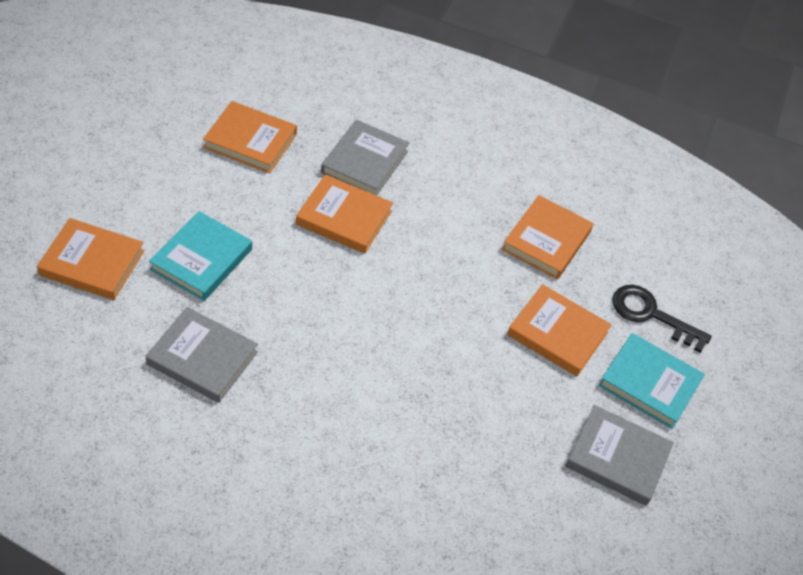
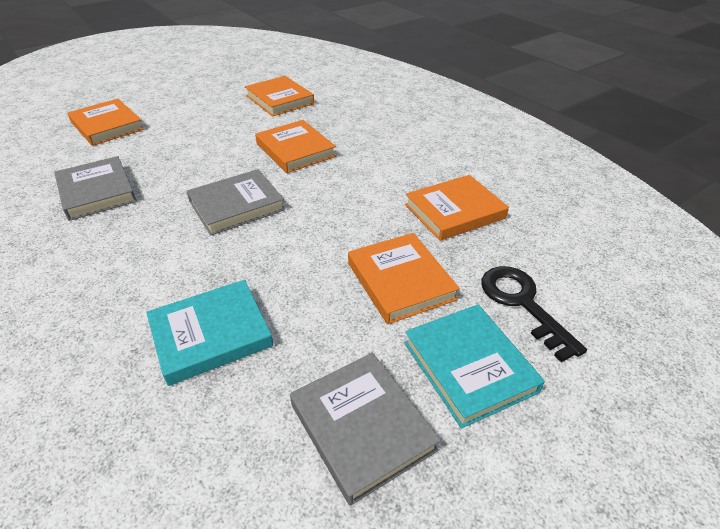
camera: 40 degrees right, 10 degrees down
(201, 259) = (172, 143): turquoise book -> turquoise book (211, 335)
(364, 162) = (346, 127): grey book -> grey book (236, 205)

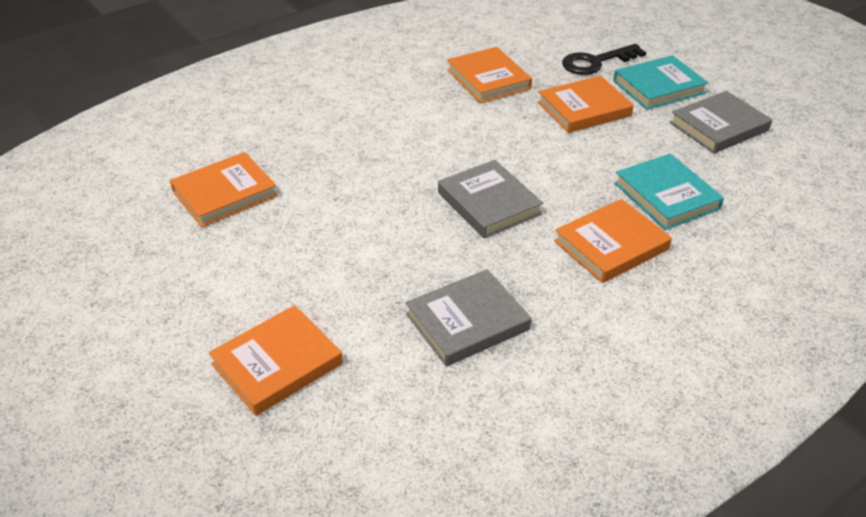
camera: 90 degrees left, 0 degrees up
(295, 150) = (372, 171): orange book -> orange book (611, 245)

